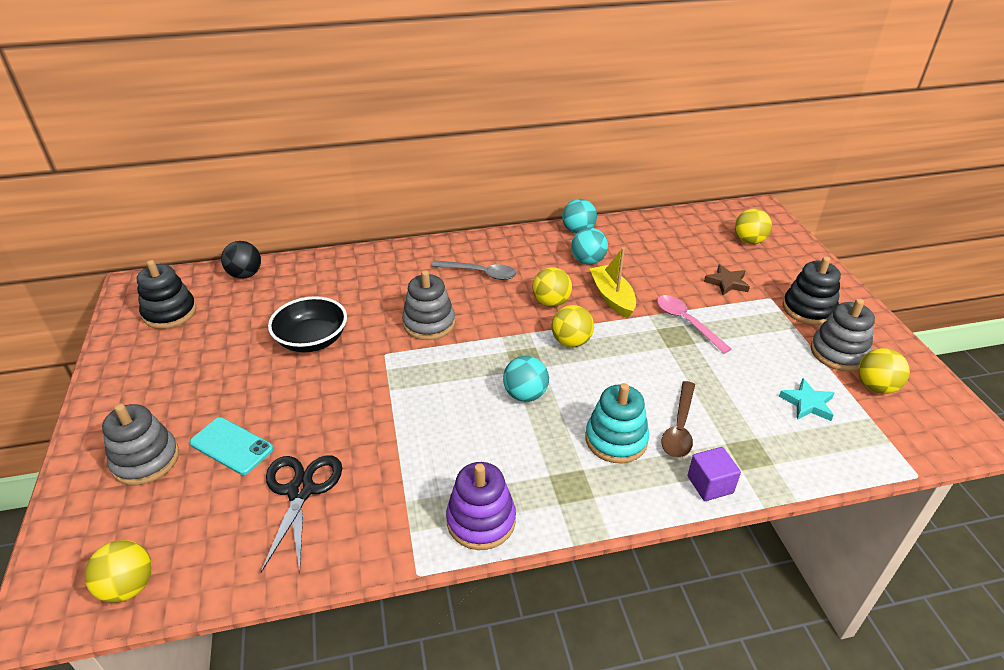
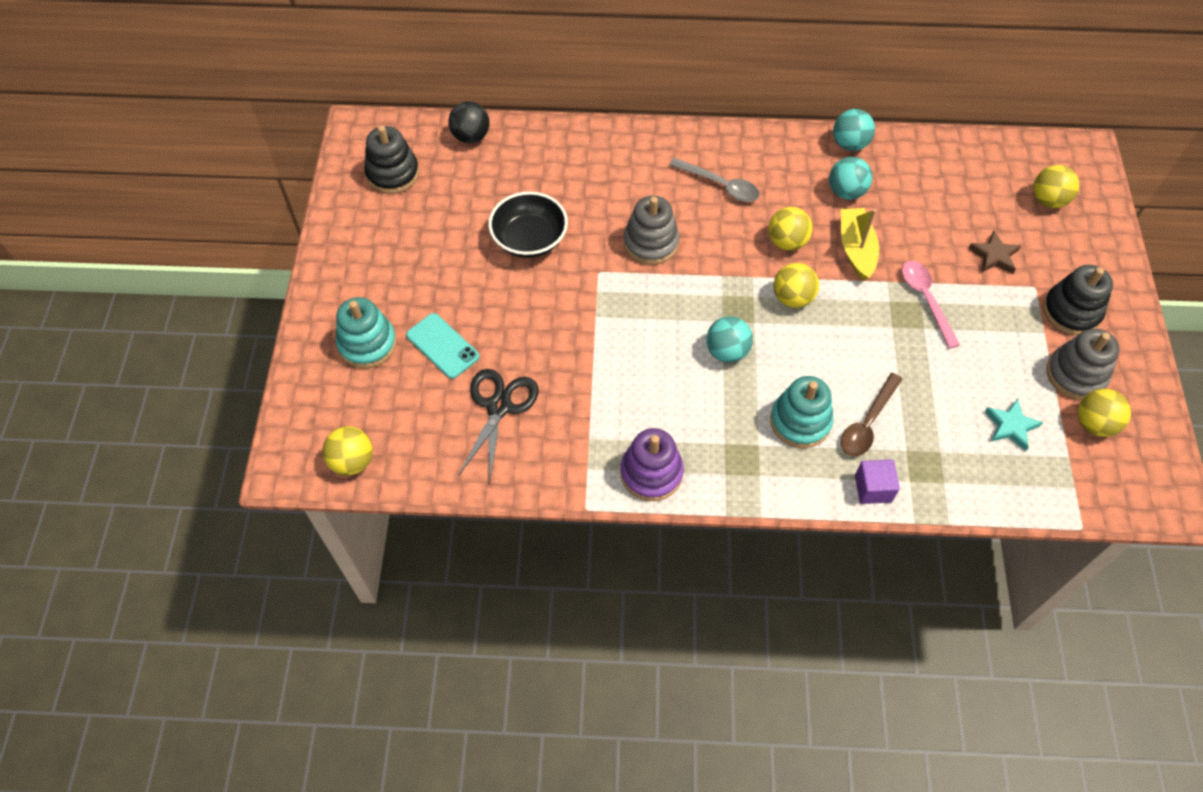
camera: 15 degrees right, 20 degrees up
(146, 460) = (367, 344): grey stacking toy -> turquoise stacking toy

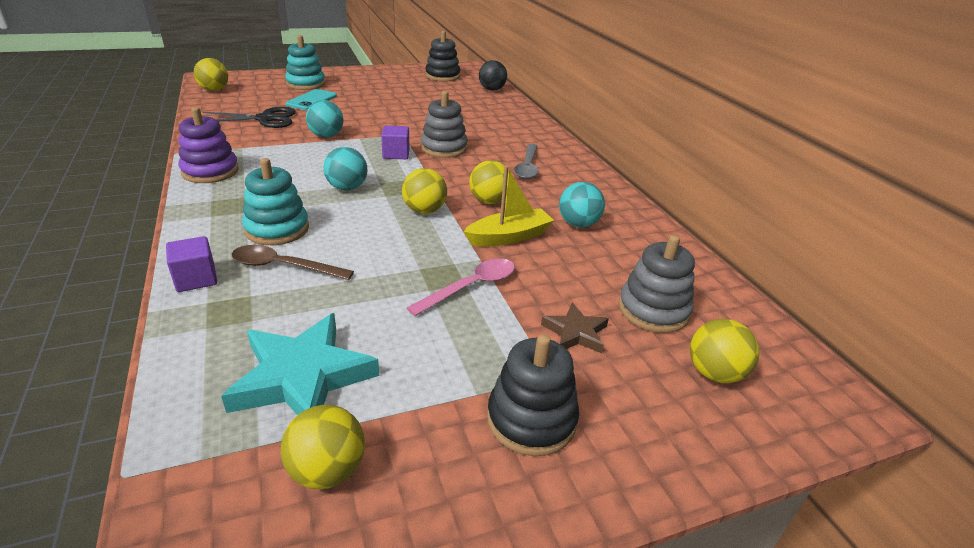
camera: 65 degrees right, 25 degrees down
(529, 239) = (417, 112): black bowl -> none
(654, 291) = (396, 154): none -> purple cube
(849, 144) = (641, 220): turquoise ball -> turquoise ball (326, 136)
(1010, 426) = (302, 376): turquoise star -> turquoise star, size x1.87
(1075, 374) = (415, 437): grey stacking toy -> grey stacking toy (653, 310)

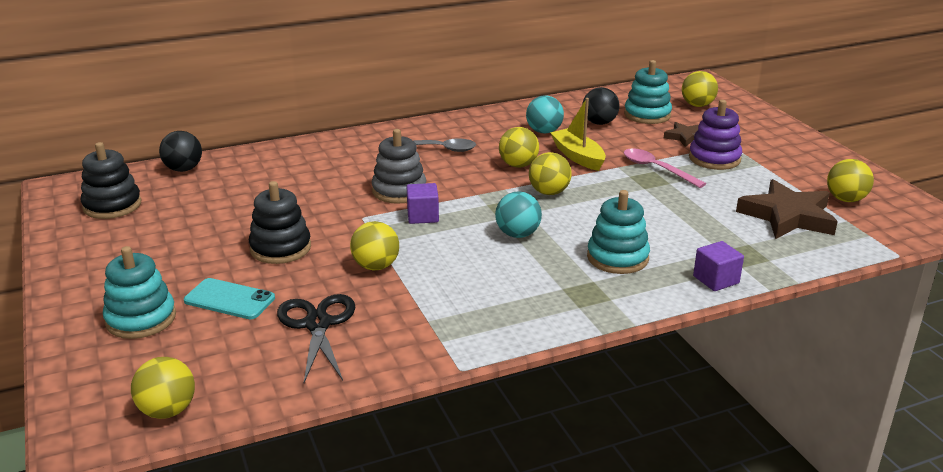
camera: 90 degrees left, 5 degrees down
(210, 171) = (508, 326): purple stacking toy -> purple stacking toy (714, 158)
(283, 266) = (675, 244): brown spoon -> none
(302, 376) = (787, 216): turquoise star -> brown star
(326, 136) = (376, 266): turquoise ball -> yellow ball
(531, 419) = (769, 150): black stacking toy -> black stacking toy (280, 248)
(613, 265) = (599, 123): none -> black ball
(653, 310) = (647, 115): grey stacking toy -> turquoise stacking toy

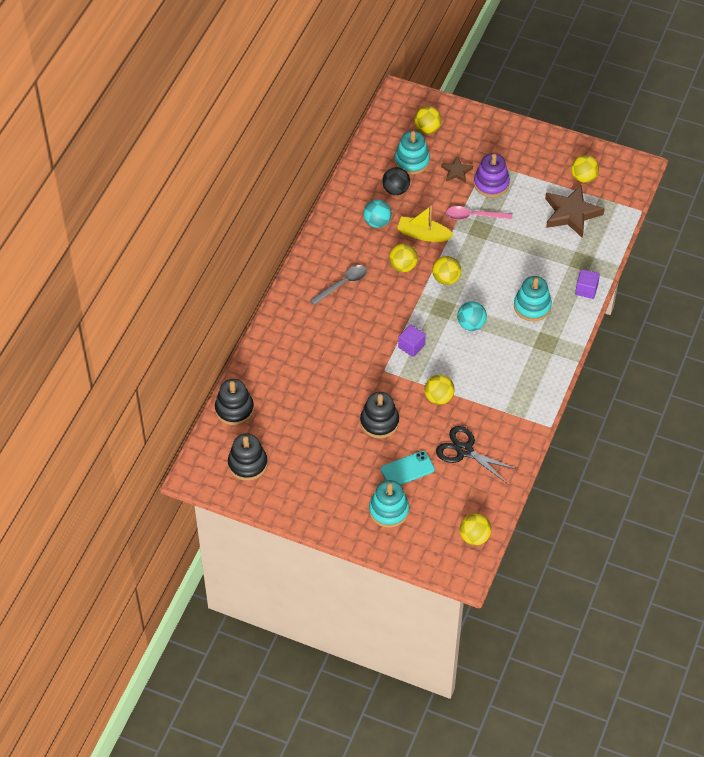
camera: 45 degrees left, 25 degrees up
(183, 169) = (234, 409): black ball -> black stacking toy
(399, 191) = (373, 336): grey stacking toy -> none

